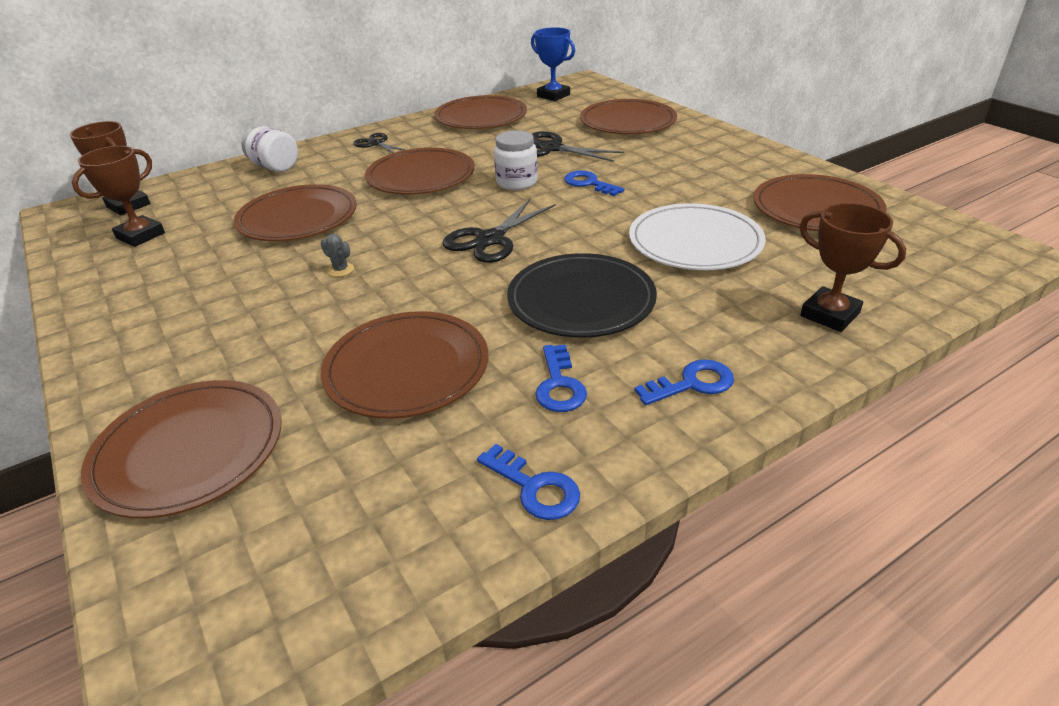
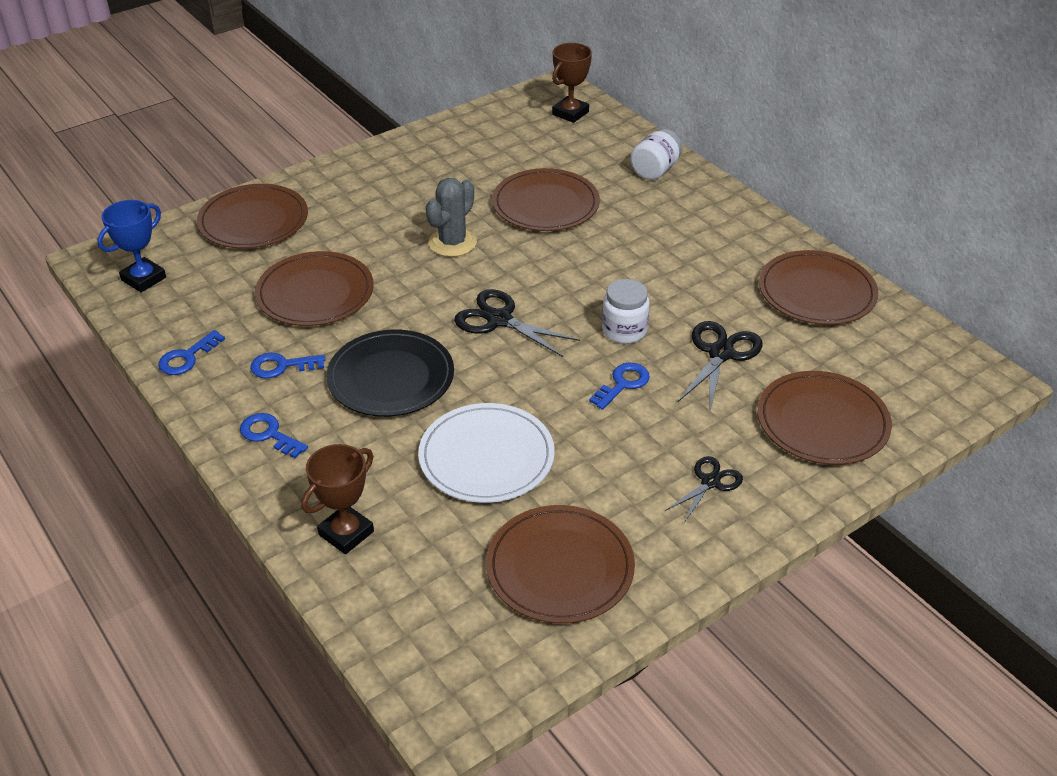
camera: 85 degrees right, 5 degrees up
(140, 235) = (516, 133): brown trophy -> none
(341, 270) = (452, 243): grey cactus -> grey cactus, size x2.25
(376, 143) = (721, 223): black scissors -> black scissors (710, 482)
(421, 176) = (637, 264): brown plate -> none
(553, 95) = (913, 352): blue trophy -> blue trophy (143, 279)
(692, 383) = (269, 434): blue key -> blue key turned 150 degrees clockwise

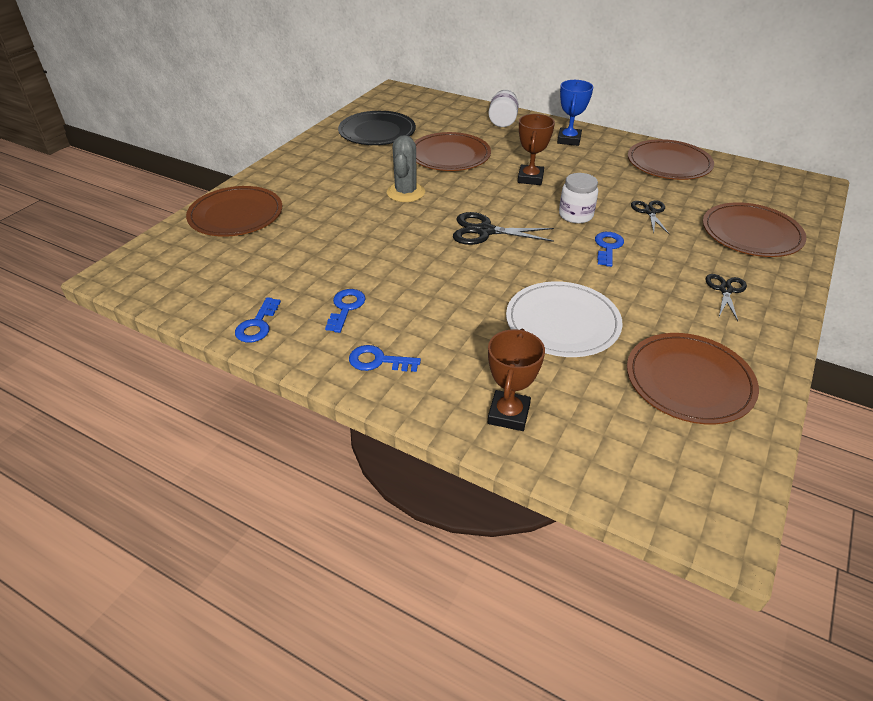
camera: 25 degrees left, 0 degrees up
(143, 279) = (170, 278): blue trophy -> blue trophy (569, 140)
(282, 366) = (346, 308): blue key -> blue key turned 135 degrees clockwise
(315, 293) = (329, 250): brown plate -> none
(391, 377) = (440, 290): black plate -> black plate (377, 132)
(570, 113) = (416, 102): brown trophy -> brown trophy (530, 178)
(720, 353) = (650, 212): black scissors -> black scissors, size x0.64

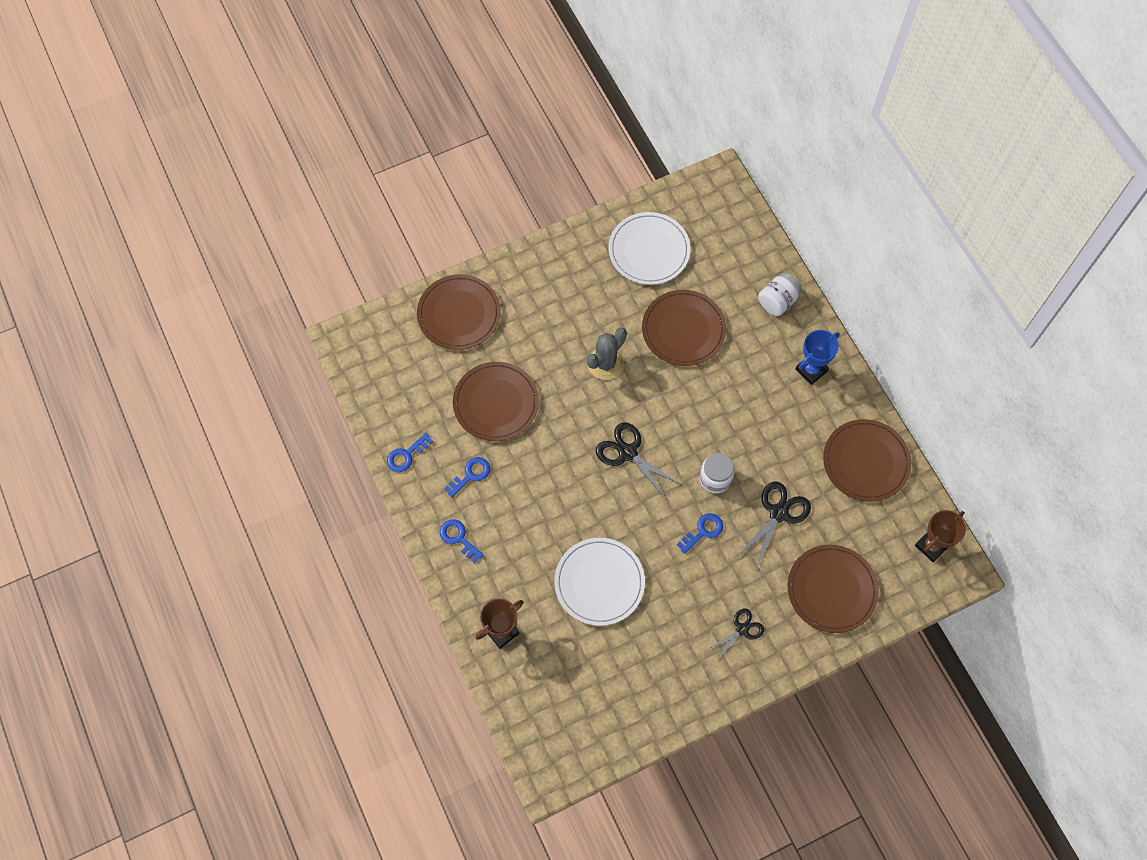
camera: 35 degrees right, 25 degrees up
(377, 132) = (649, 250): black plate -> white plate
(530, 178) = (723, 407): brown trophy -> brown trophy (931, 546)
(650, 212) = (778, 513): black scissors -> black scissors, size x1.57
(689, 381) = (631, 682): brown plate -> brown plate (496, 403)

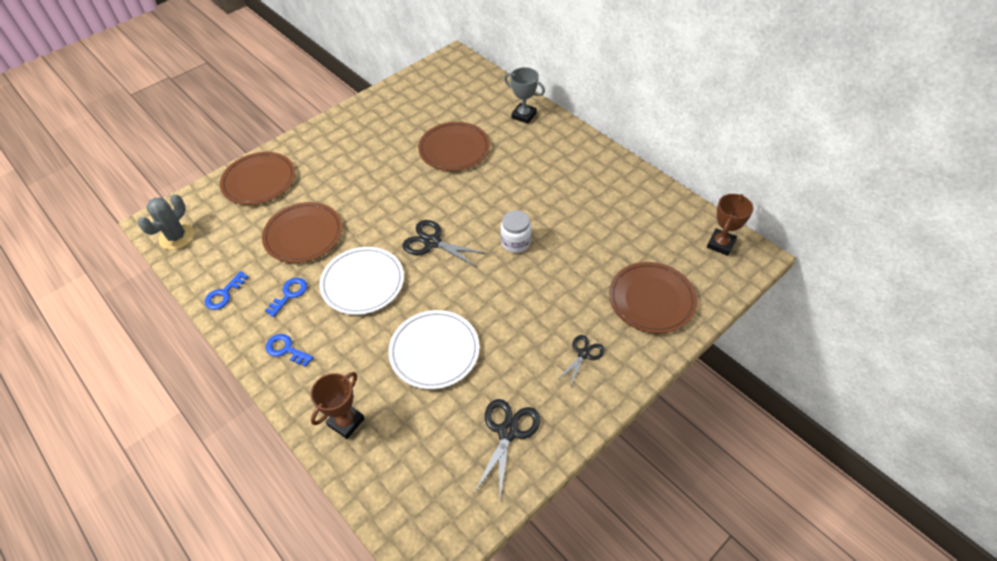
camera: 15 degrees left, 15 degrees down
(605, 363) = (395, 185): grey cactus -> grey cactus (177, 237)
(649, 250) = (411, 107): white plate -> white plate (362, 282)
(703, 531) = (519, 284): blue key -> none
(777, 301) = (524, 115): white jar -> grey trophy
(778, 513) = (580, 253): black scissors -> black scissors (508, 432)
(811, 370) = (567, 151): blue trophy -> none
(866, 462) = (638, 199): brown plate -> none

